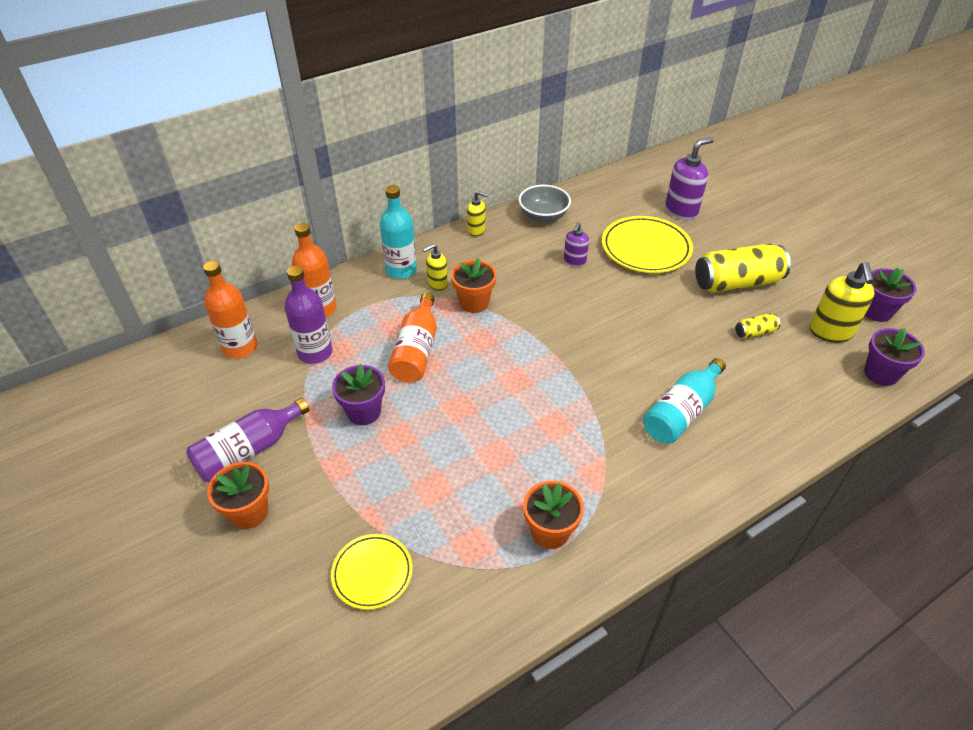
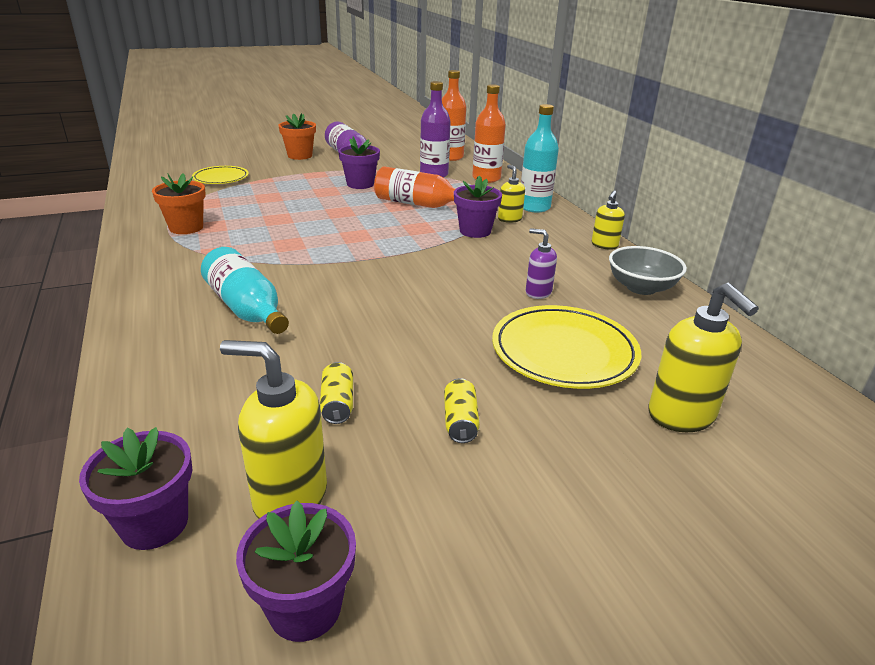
camera: 100 degrees right, 15 degrees down
(474, 303) = (475, 231): orange flower pot -> purple flower pot
(681, 210) = (681, 416): purple soap dispenser -> yellow soap dispenser
(737, 283) = (460, 421): yellow can -> yellow can, size x0.45

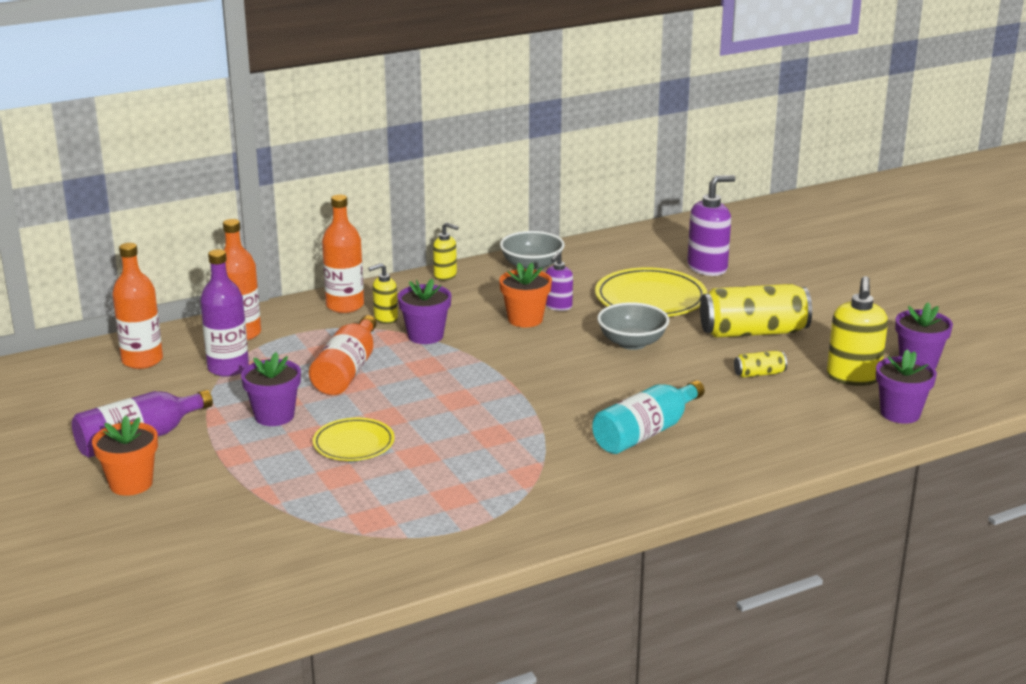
camera: 95 degrees left, 5 degrees down
(186, 227) = (462, 514): orange flower pot -> orange flower pot (525, 319)
(221, 178) = (257, 533): yellow plate -> yellow plate (353, 444)
(444, 325) = (632, 343): none -> grey bowl
(460, 421) = (753, 332): yellow can -> yellow can, size x2.22
(534, 207) = (345, 305): turquoise bottle -> orange bottle
(681, 416) = (707, 268): yellow soap dispenser -> purple soap dispenser

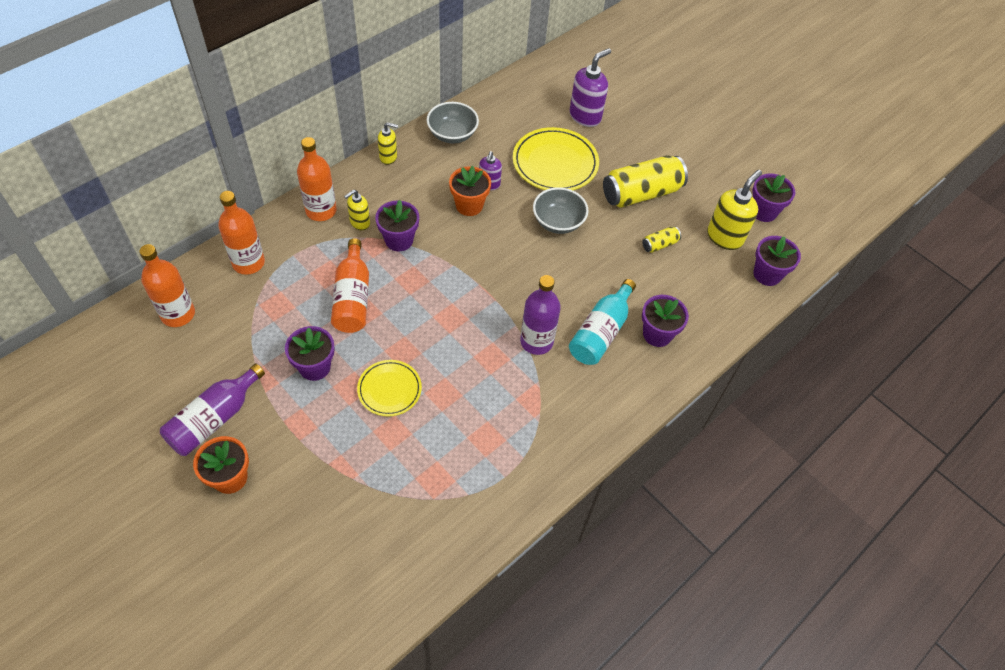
camera: 20 degrees left, 30 degrees up
(228, 368) = (254, 311): purple bottle -> purple bottle (536, 341)
(721, 443) = (657, 334): none -> purple flower pot
(853, 377) = (725, 237): yellow soap dispenser -> yellow soap dispenser turned 135 degrees counterclockwise

